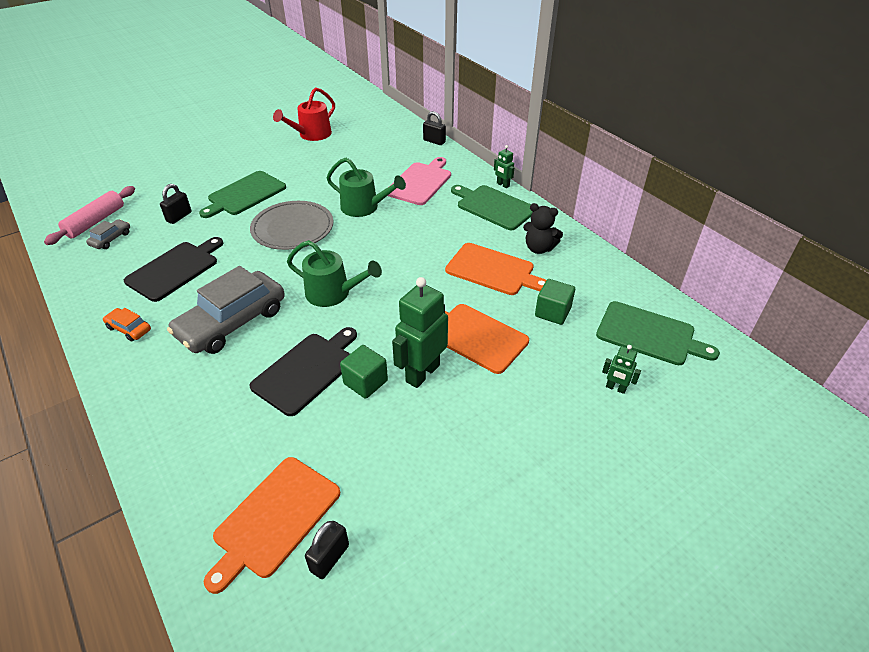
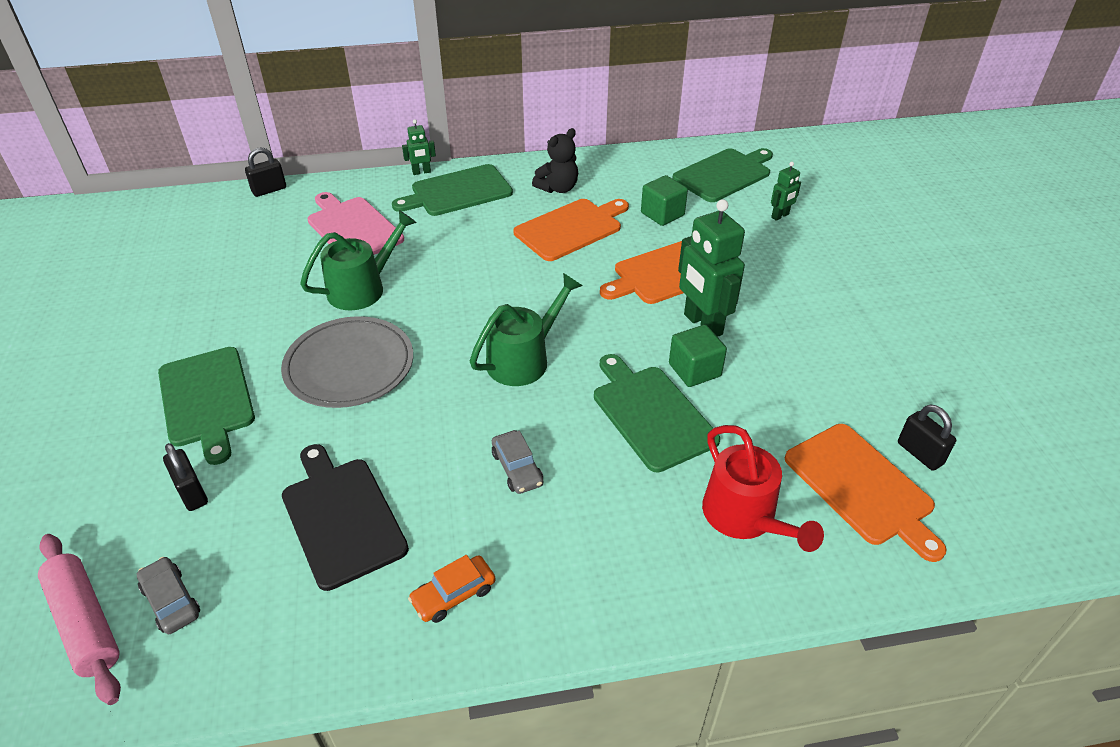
camera: 65 degrees left, 0 degrees up
(232, 322) = (517, 468): grey car -> grey car, size x0.44
(306, 370) = (651, 414): black cutting board -> green cutting board
(311, 135) = (111, 291): red watering can -> red watering can (744, 517)

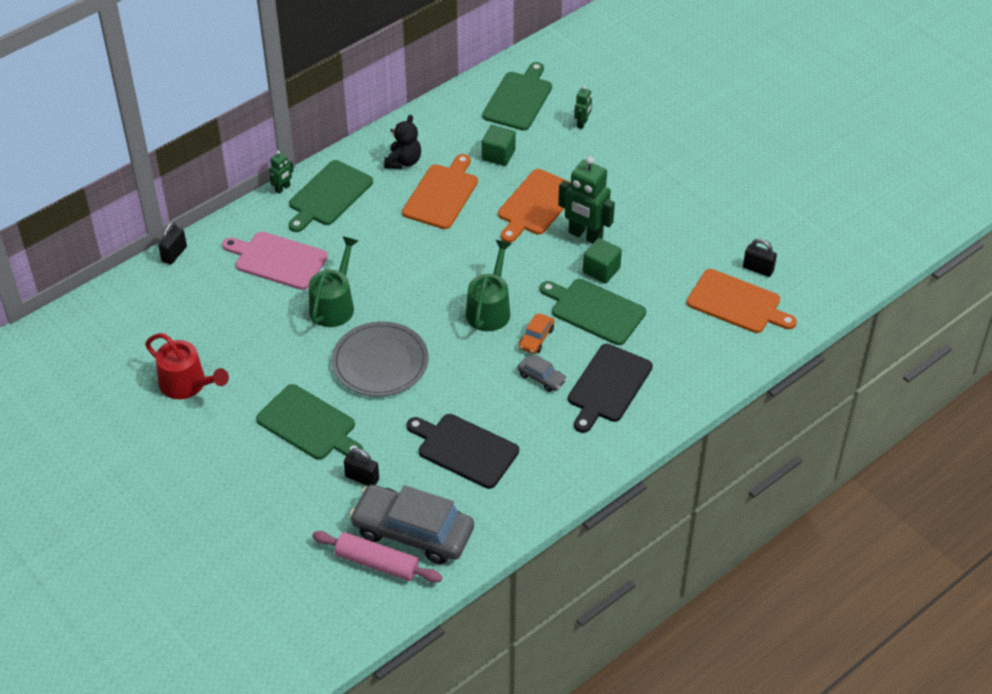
camera: 30 degrees left, 5 degrees up
(171, 601) = (413, 532): grey car -> grey car, size x2.25
(453, 594) = (562, 457): orange car -> orange car (536, 338)
(596, 521) = (608, 386): none -> black cutting board
(744, 517) = (685, 348): red watering can -> red watering can (187, 384)

